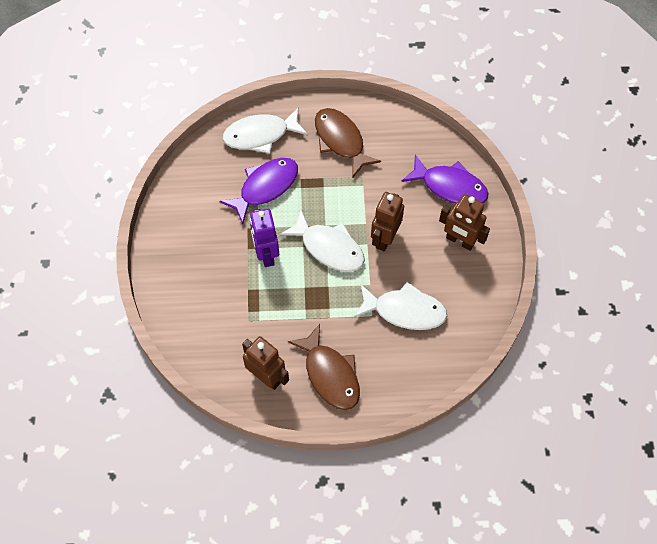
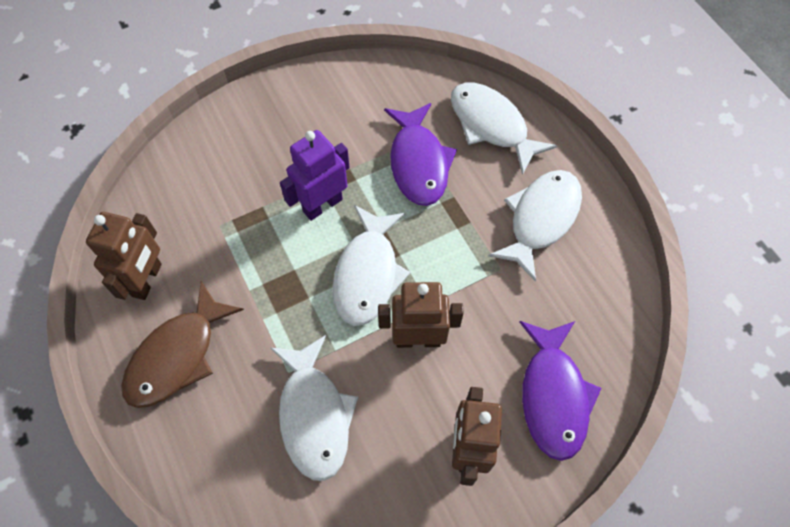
camera: 65 degrees right, 0 degrees up
(265, 187) = (418, 163): purple fish -> purple fish turned 60 degrees clockwise
(340, 141) = (540, 219): brown fish -> white fish

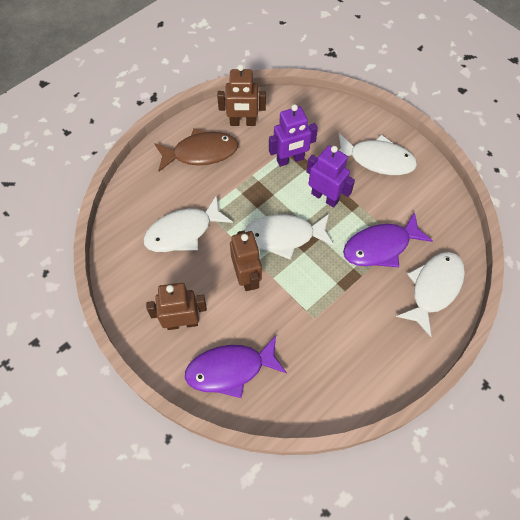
camera: 75 degrees right, 0 degrees up
(177, 356) = (201, 152): brown fish -> brown fish turned 150 degrees clockwise
(243, 232) = (290, 159): none -> purple robot
(540, 219) = (364, 338): white fish -> white fish (377, 159)

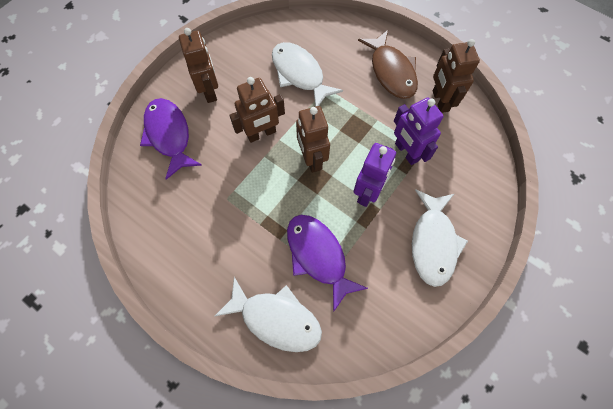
camera: 80 degrees right, 5 degrees up
(283, 236) = (311, 159): white fish -> brown robot

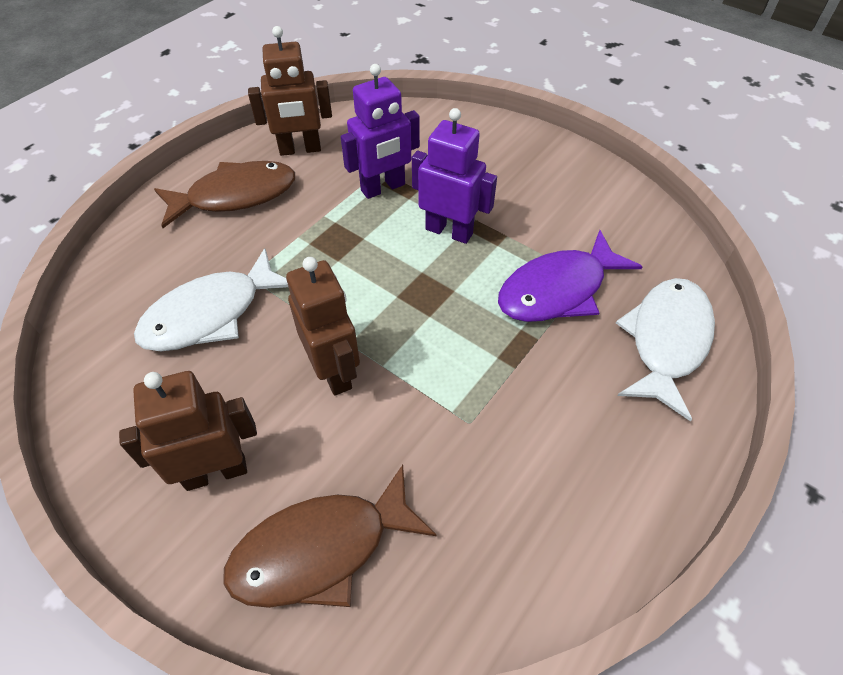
camera: 90 degrees left, 15 degrees down
(169, 135) = (321, 550): purple fish -> brown fish
(311, 159) = (390, 297): brown robot -> none
(433, 243) = (520, 172): white fish -> none

